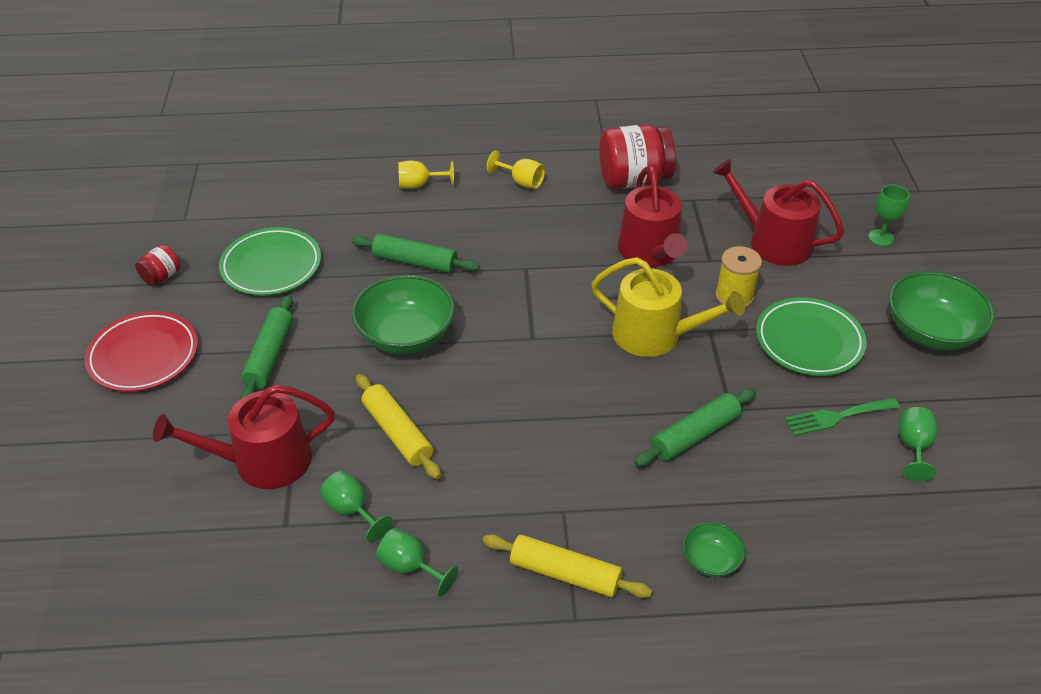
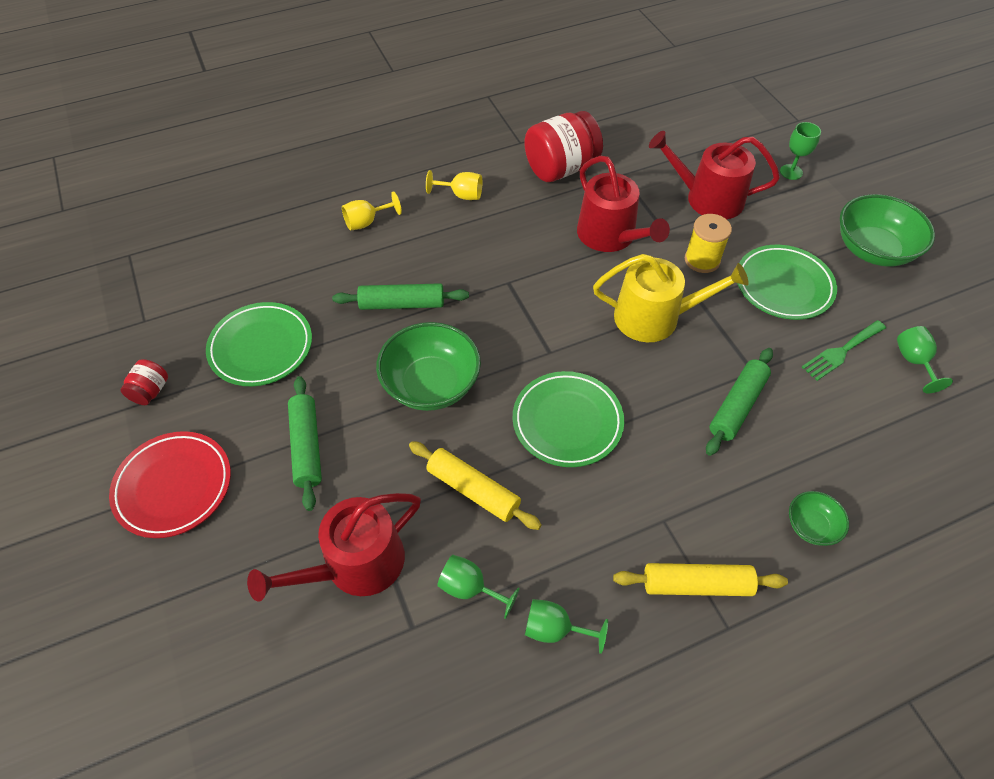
camera: 20 degrees left, 10 degrees up
(517, 401) = (567, 422): none -> green plate

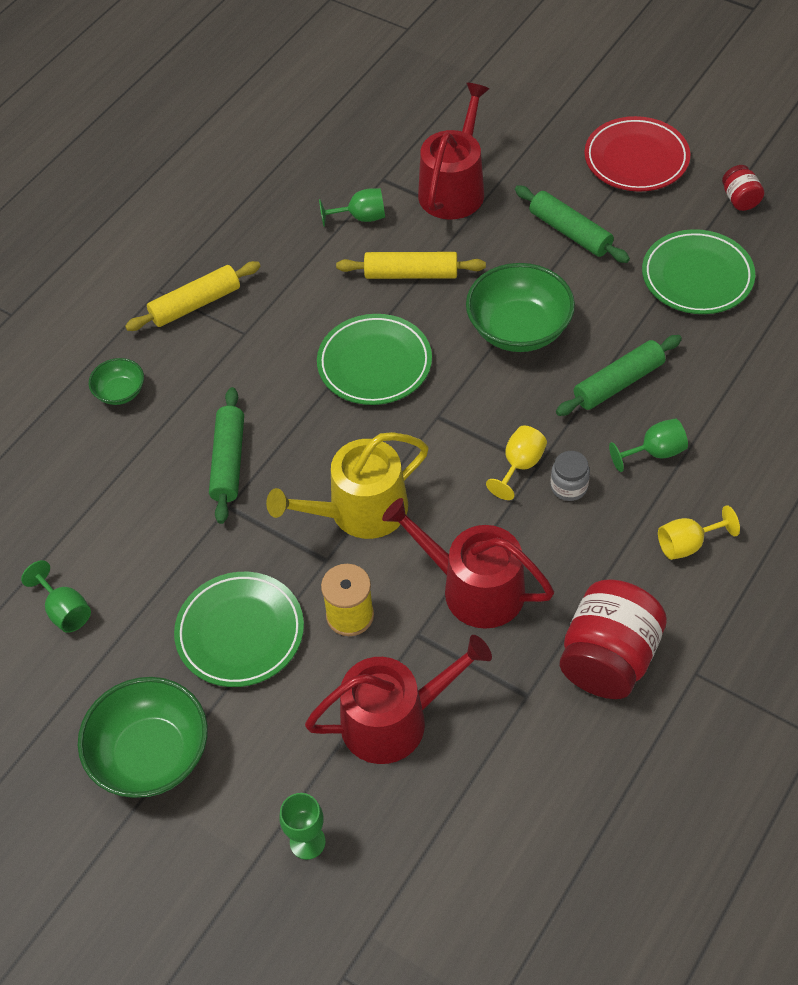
camera: 150 degrees right, 0 degrees up
(366, 222) = (750, 448): yellow goblet -> yellow goblet (520, 465)
(500, 259) = (569, 487): none -> grey jar
(554, 629) = (283, 227): green goblet -> green goblet (655, 452)
(841, 352) = (146, 580): green fork -> none

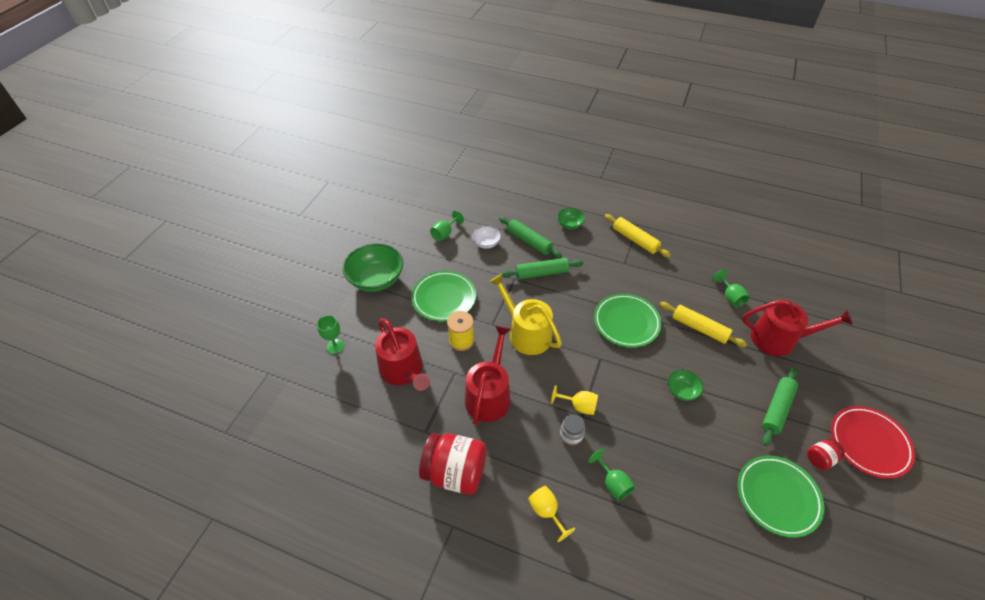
camera: 75 degrees right, 5 degrees down
(119, 539) = (486, 243): none -> white bowl
(411, 274) = (699, 328): yellow rolling pin -> yellow rolling pin turned 45 degrees counterclockwise
(519, 329) = (682, 391): green bowl -> green bowl, size x0.51
(618, 383) = (661, 454): green rolling pin -> green rolling pin (529, 241)
(740, 199) = (871, 522): red jar -> red jar (820, 458)

